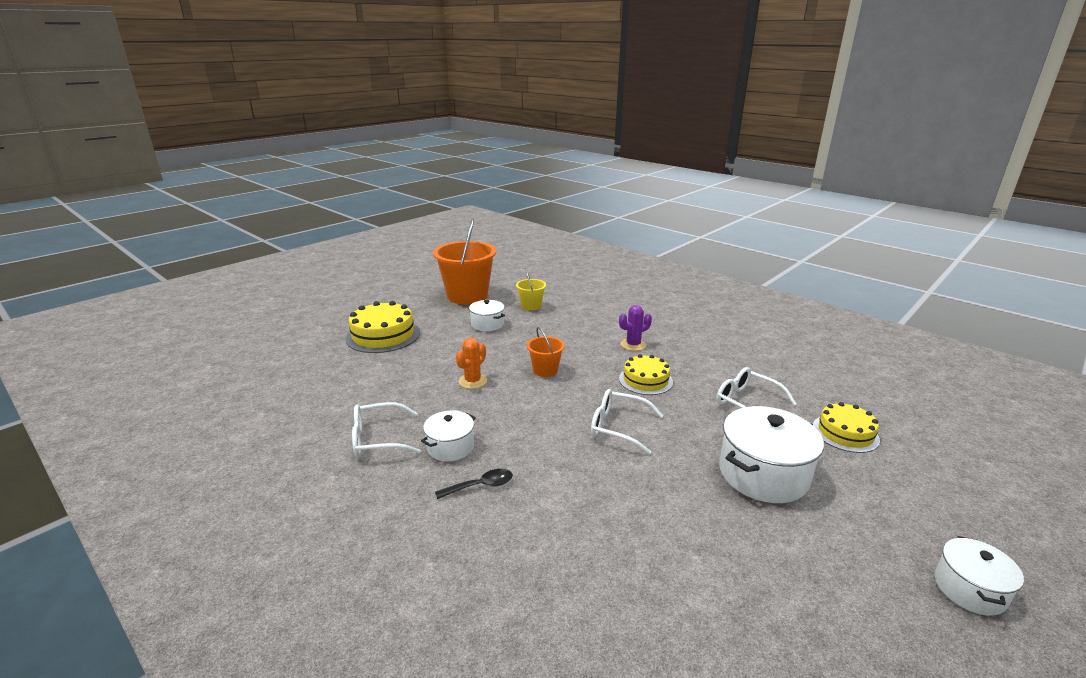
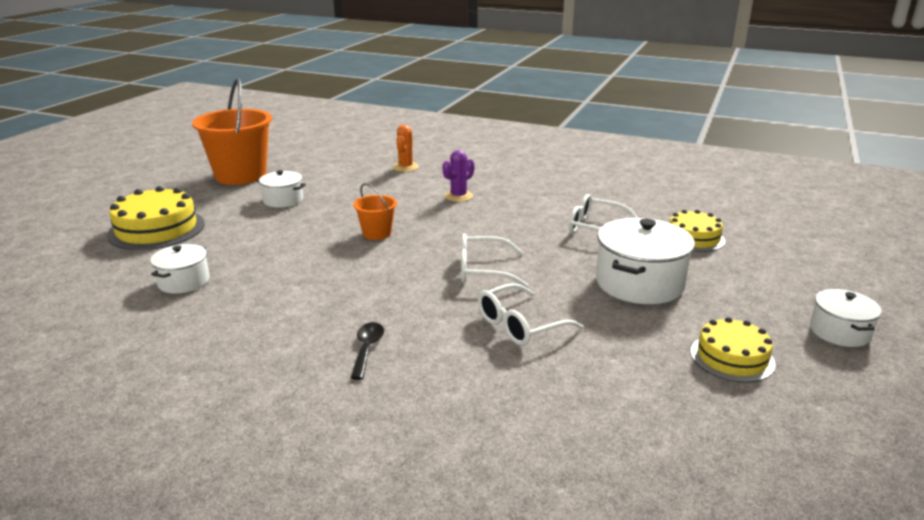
camera: 20 degrees left, 0 degrees up
(378, 439) = (218, 330): white glasses -> white glasses (520, 325)
(450, 447) = (311, 321): white pot -> white pot (184, 282)
(473, 381) = (299, 257): orange cactus -> orange cactus (405, 167)
(480, 486) = (367, 349): black spoon -> black spoon turned 45 degrees counterclockwise
(531, 306) = (324, 176): yellow bucket -> none
(645, 380) = (488, 225): yellow cake -> yellow cake (732, 357)

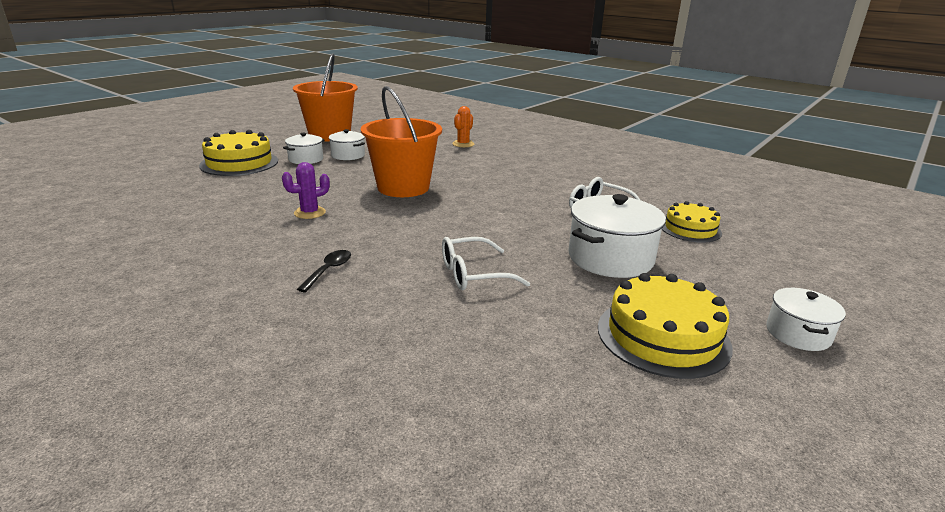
camera: 15 degrees right, 0 degrees up
(184, 282) = (229, 200): white pot -> white pot (306, 159)
(377, 233) = (403, 187): orange bucket -> orange bucket, size x2.09
(458, 196) = (492, 170): purple cactus -> purple cactus (310, 213)
(483, 270) = (472, 227): white glasses -> none
(732, 357) = (663, 336): yellow cake -> yellow cake, size x1.56

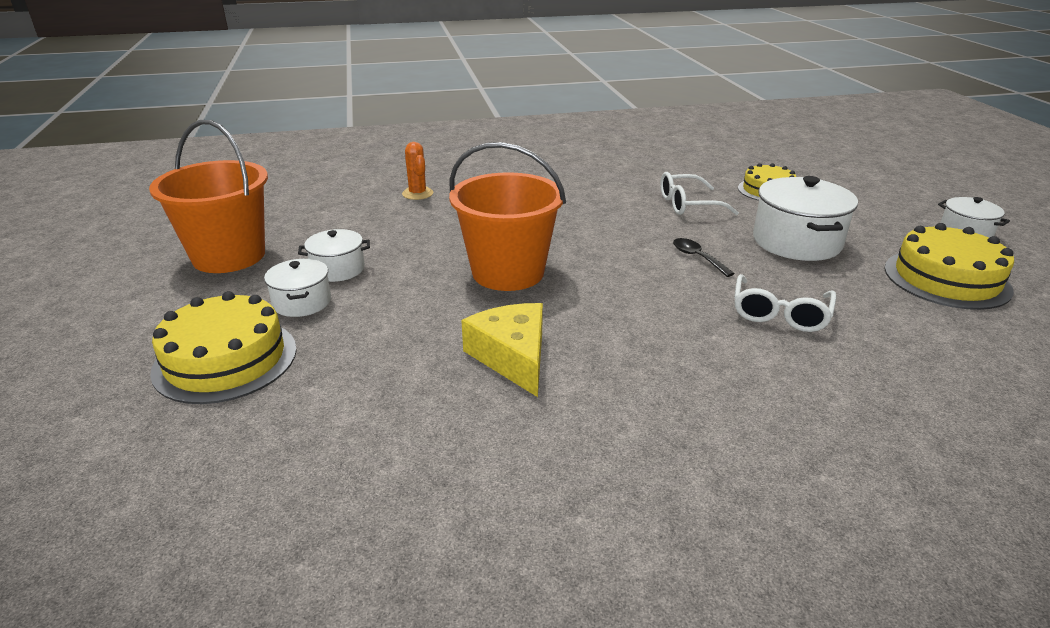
camera: 50 degrees left, 5 degrees up
(310, 213) = (512, 357): purple cactus -> yellow cheese
(329, 270) = (703, 394): black spoon -> black spoon (697, 258)

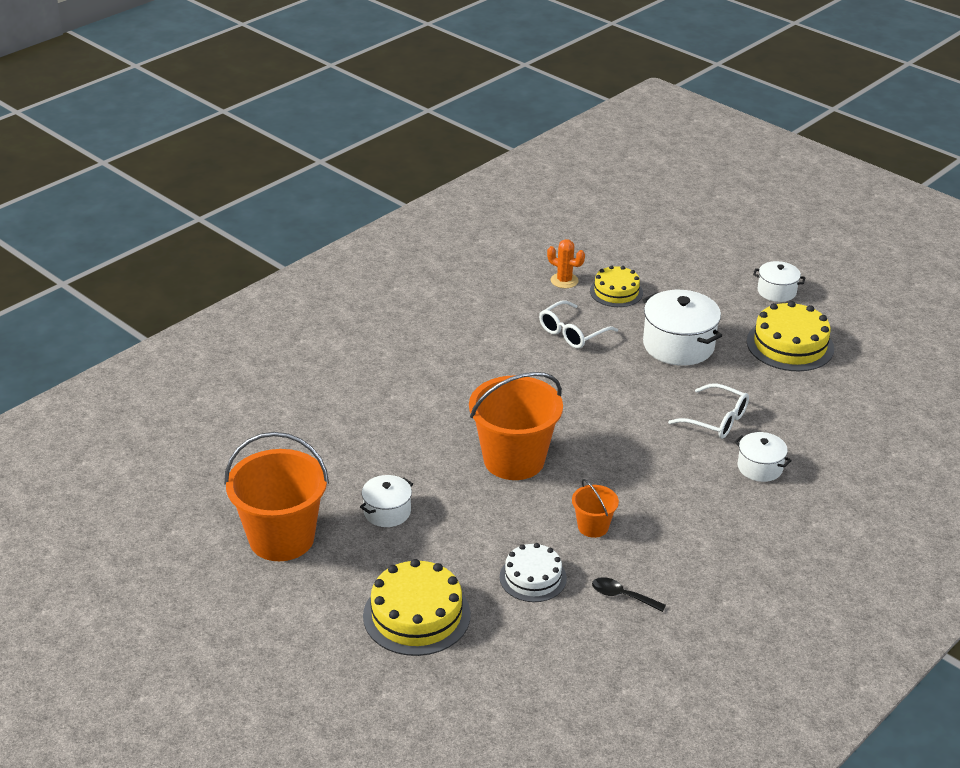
camera: 35 degrees left, 5 degrees up
(302, 302) = (402, 551): white pot -> white pot (760, 467)
(383, 377) = (533, 577): none -> white cake
(417, 193) = (343, 406): orange cactus -> orange cactus (564, 281)
(512, 357) = (593, 527): yellow cheese -> orange bucket
(697, 258) = (627, 390): black spoon -> black spoon (622, 596)
(780, 314) = (716, 420): white glasses -> white glasses turned 45 degrees counterclockwise

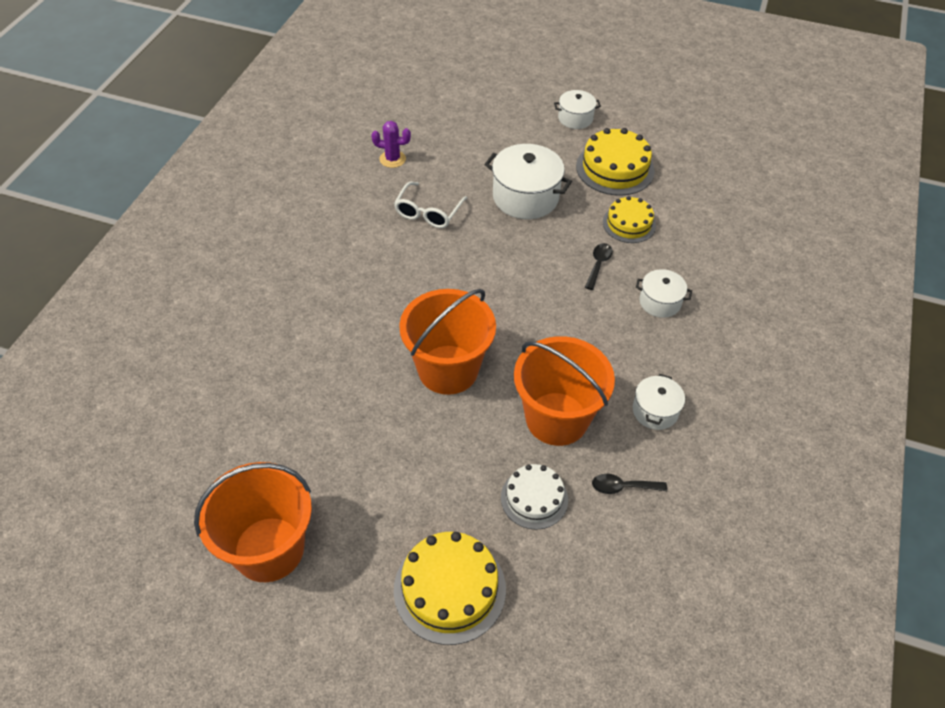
camera: 25 degrees left, 15 degrees up
(387, 512) = (359, 475): white pot -> white pot (655, 411)
(564, 281) = (392, 159): orange cactus -> purple cactus
(593, 527) = (556, 419): orange bucket -> orange bucket, size x2.09
(616, 292) = (444, 157): yellow cake -> yellow cake (629, 224)
(716, 420) = (598, 265): white glasses -> black spoon

